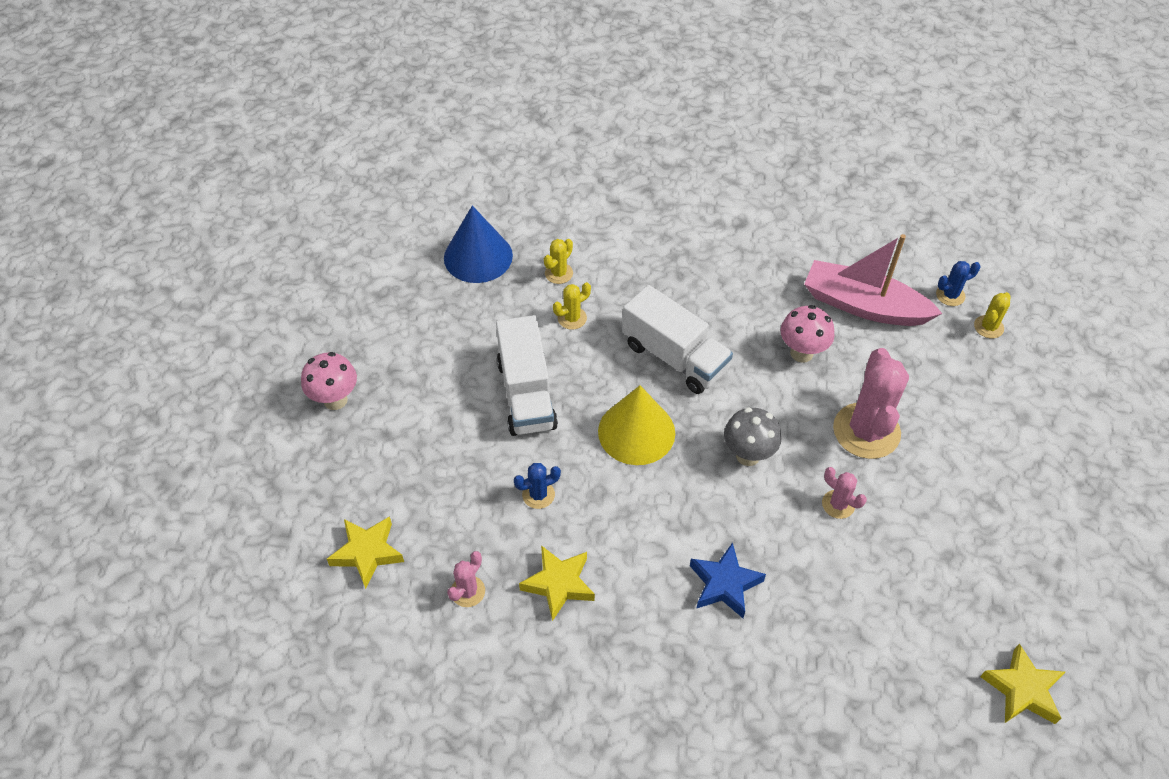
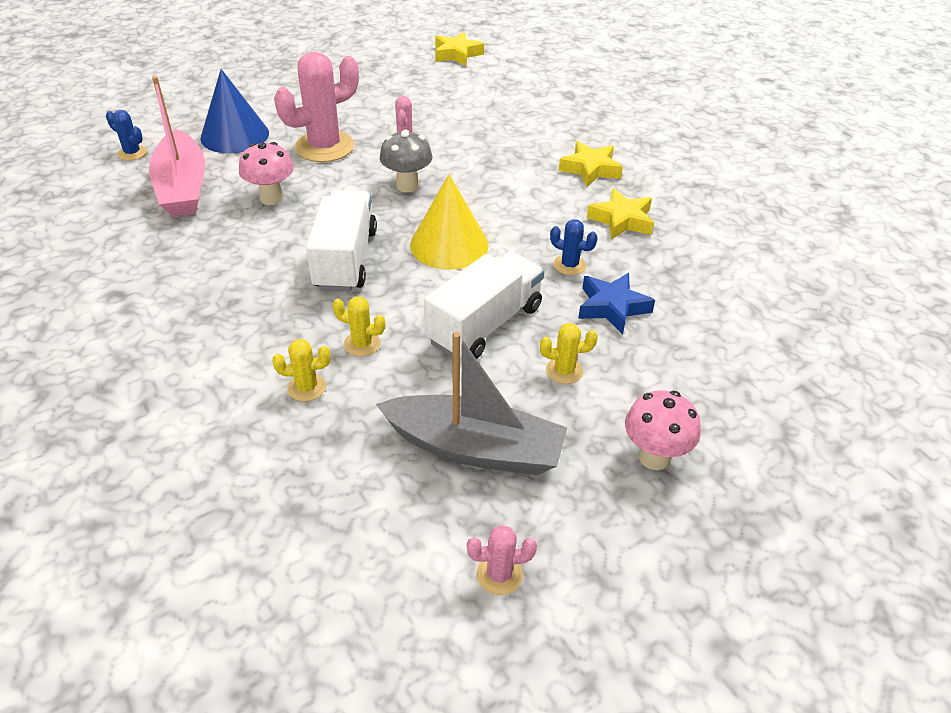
camera: 130 degrees left, 10 degrees down
(367, 553) = (741, 326): yellow star -> yellow star (590, 169)
(433, 321) = (475, 448): none -> grey boat
(468, 591) = (688, 257): pink cactus -> pink cactus (499, 574)
(478, 256) = (341, 473): blue cone -> blue cone (234, 135)
(724, 584) = (524, 157): blue star -> blue star (612, 307)
(988, 327) = (158, 129): yellow cactus -> yellow cactus (564, 371)

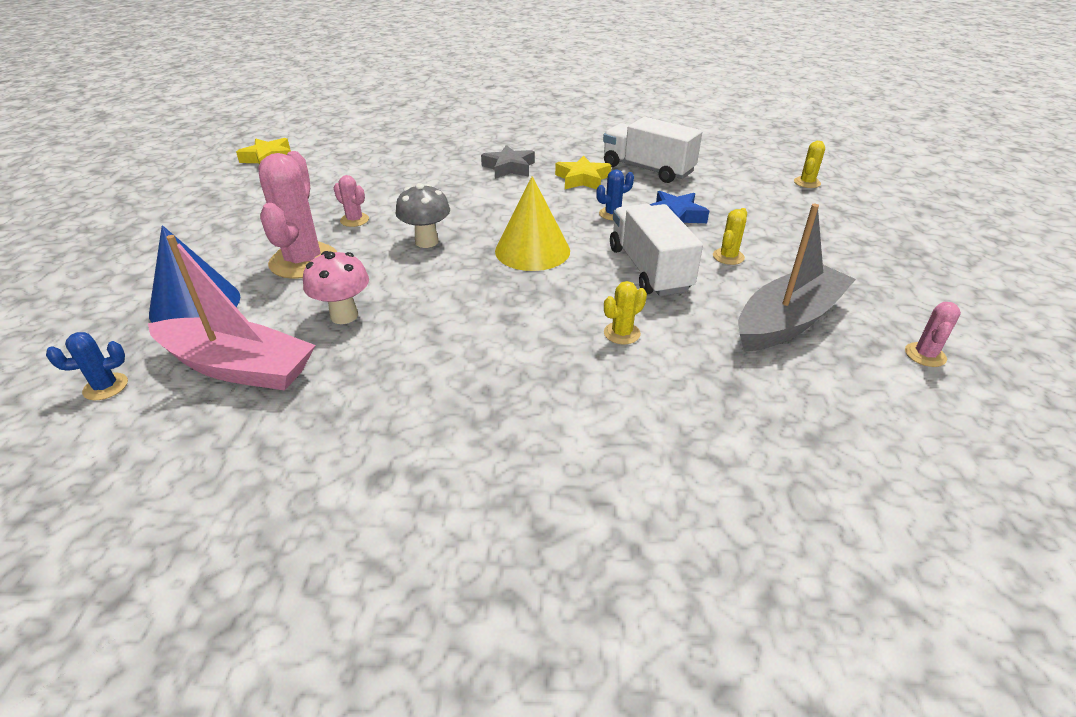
camera: 55 degrees left, 5 degrees down
(307, 387) = (656, 382): yellow cactus -> yellow cactus (807, 182)
(345, 259) = (494, 305): white truck -> white truck (647, 169)
(590, 169) = (509, 168): yellow star -> grey star
(654, 457) = (836, 256): pink mushroom -> none

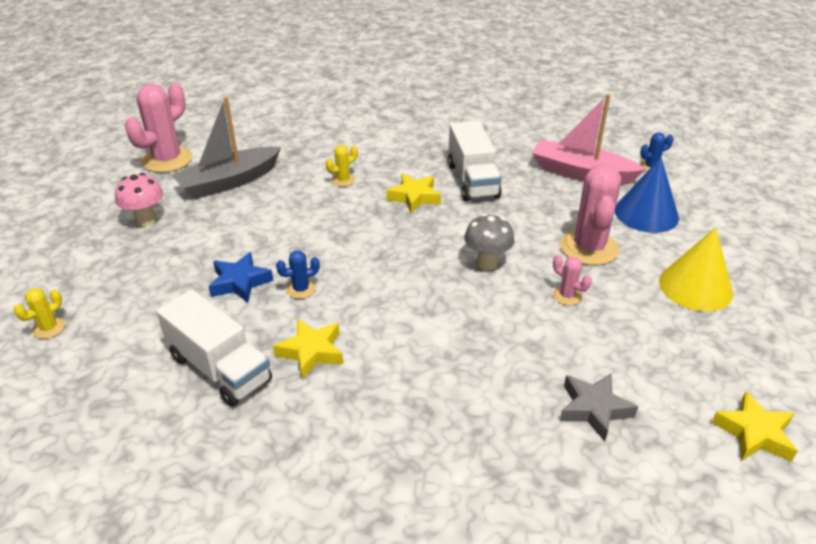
camera: 175 degrees left, 0 degrees up
(344, 316) = (531, 200): pink mushroom -> pink mushroom (146, 220)
(509, 168) = (401, 384): grey star -> grey star (594, 409)
(511, 312) = (414, 197): none -> yellow star
(532, 250) = (391, 248): yellow cone -> yellow cone (695, 287)
(649, 269) = (299, 225): white truck -> white truck (472, 180)
(728, 257) = (226, 233): yellow cactus -> none
(925, 355) = (167, 160): pink cactus -> pink cactus, size x2.13

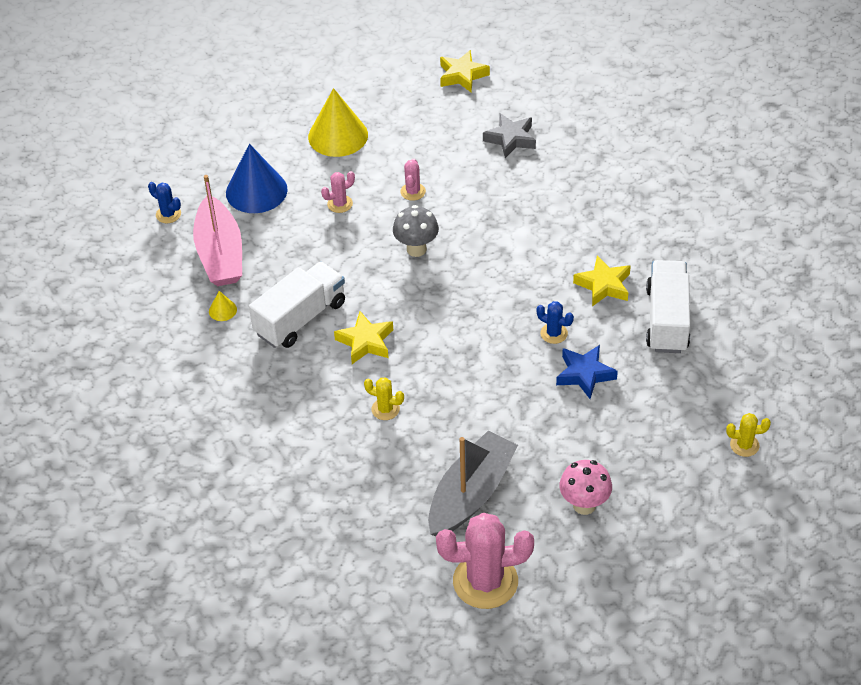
camera: 125 degrees left, 10 degrees up
(229, 182) = (471, 494): grey boat -> grey boat turned 75 degrees counterclockwise
(518, 155) = (222, 310): none -> yellow cone
(589, 248) = (340, 204): pink cactus -> pink cactus, size x0.47

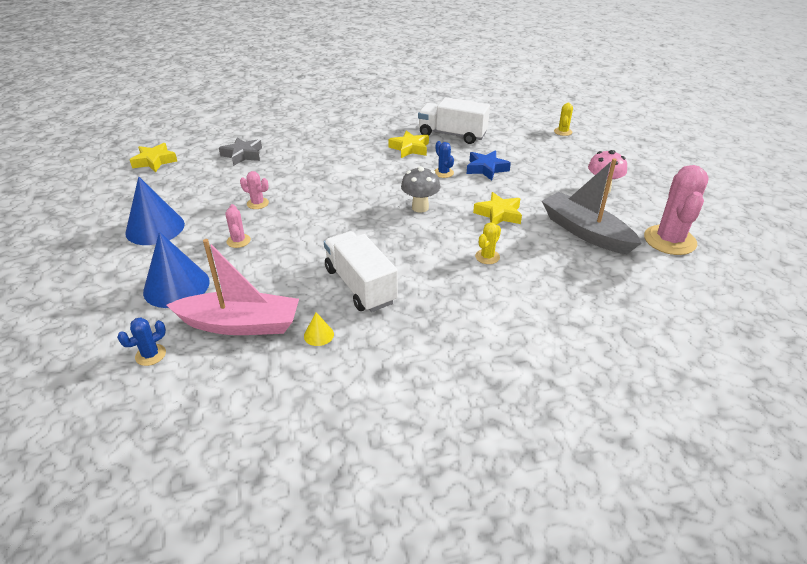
camera: 75 degrees left, 10 degrees down
(338, 136) = (155, 228): yellow cone -> blue cone
(365, 342) = (408, 254): yellow star -> yellow star (499, 214)
(416, 249) = (322, 212): grey mushroom -> grey mushroom (420, 207)
(554, 333) = (443, 173): blue cactus -> blue cactus turned 75 degrees counterclockwise

